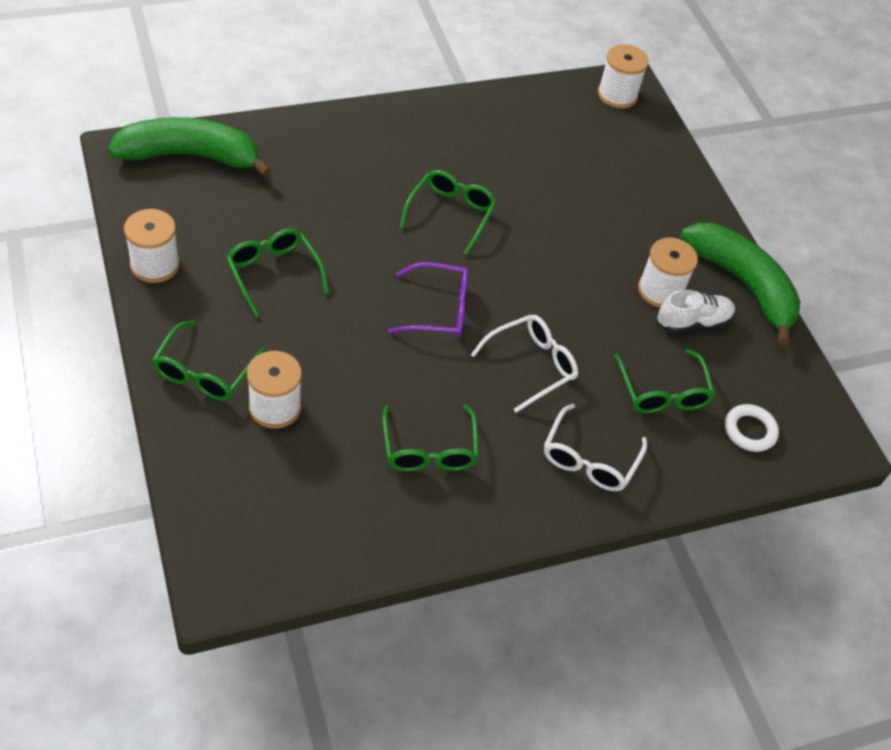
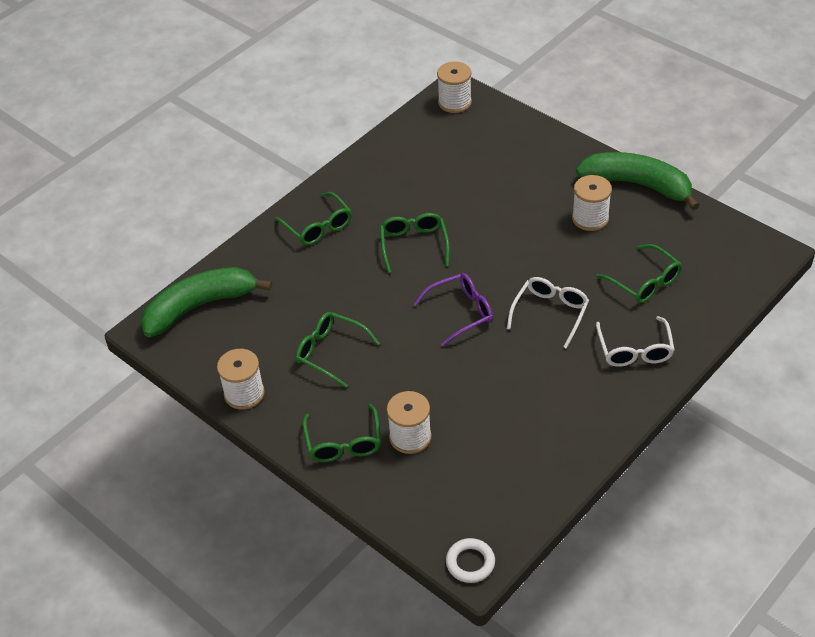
camera: 20 degrees left, 5 degrees down
(429, 449) = (532, 404): green glasses -> green glasses (318, 226)
(693, 322) = (626, 227): white shoe -> none
(749, 430) = (715, 275): white ring -> white ring (470, 563)

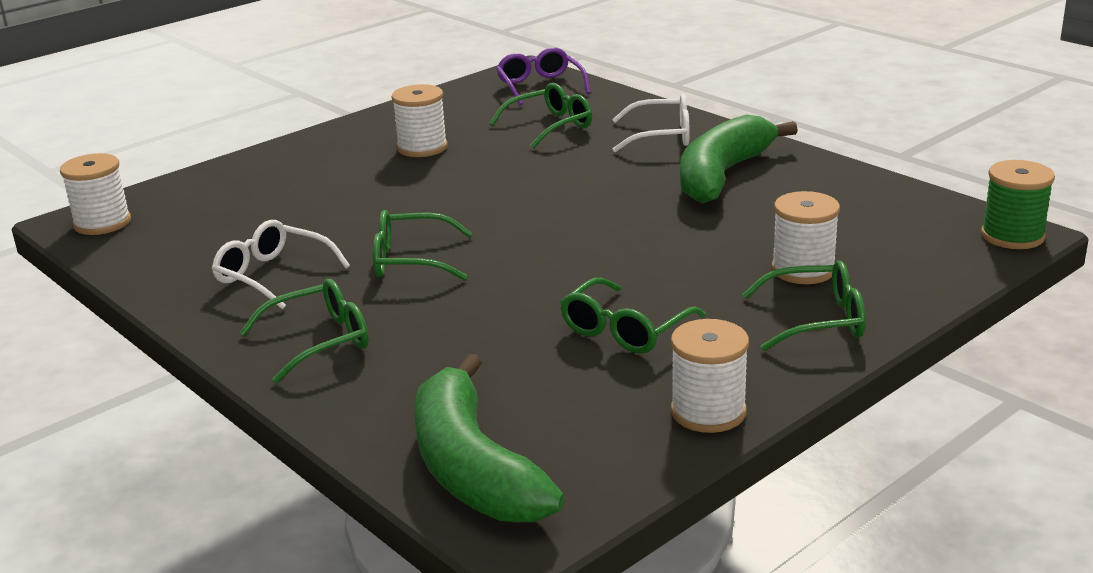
camera: 85 degrees left, 20 degrees down
(461, 312) = (567, 230): purple glasses -> purple glasses (540, 86)
(470, 563) = (1012, 236): white ring -> green spool
(550, 313) = (587, 176): white glasses -> white glasses (273, 275)
(638, 185) = (377, 121): green banana -> green banana (722, 175)

